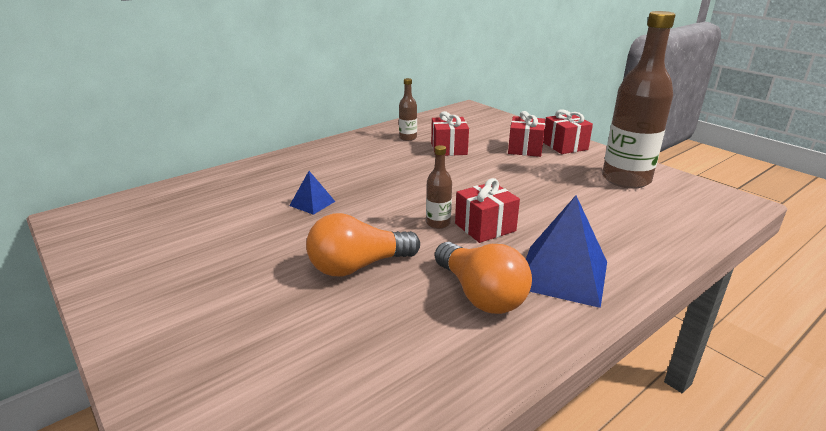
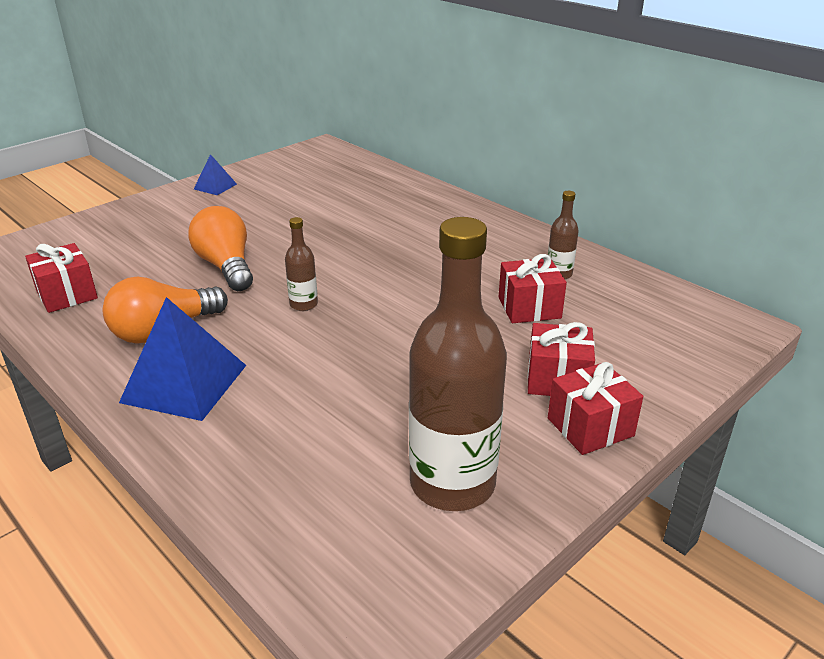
camera: 85 degrees right, 5 degrees up
(312, 203) = (349, 232): blue pyramid -> blue pyramid (215, 186)
(485, 227) = (293, 335): red gift -> red gift (67, 294)

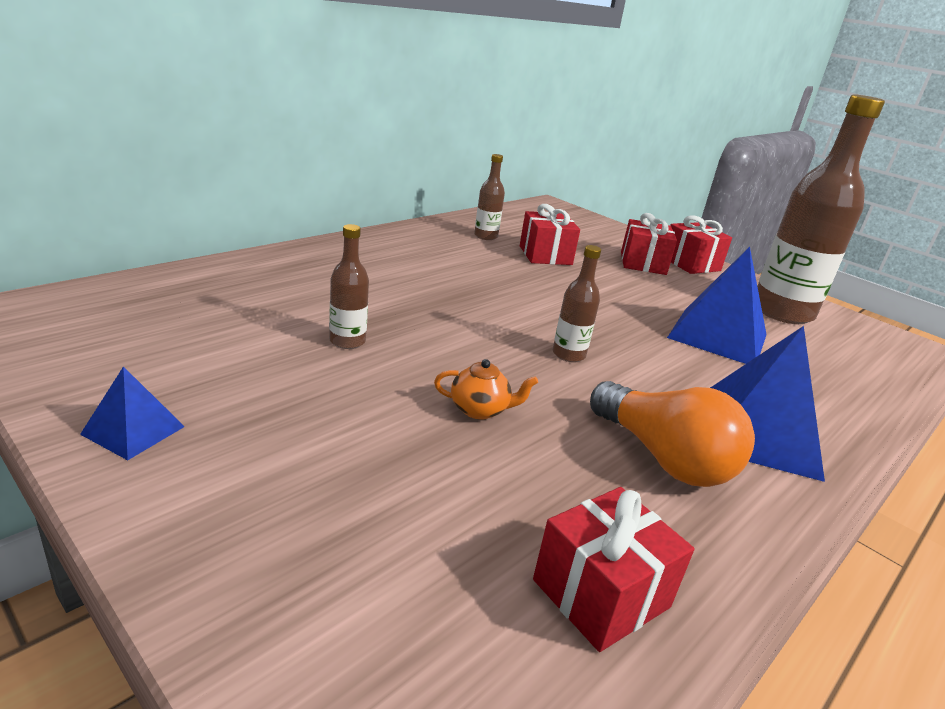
camera: 95 degrees left, 5 degrees down
(226, 266) = (480, 410): orange light bulb -> orange teapot
(308, 223) = (347, 341): none -> brown bottle
(361, 401) = (717, 336): none -> blue pyramid

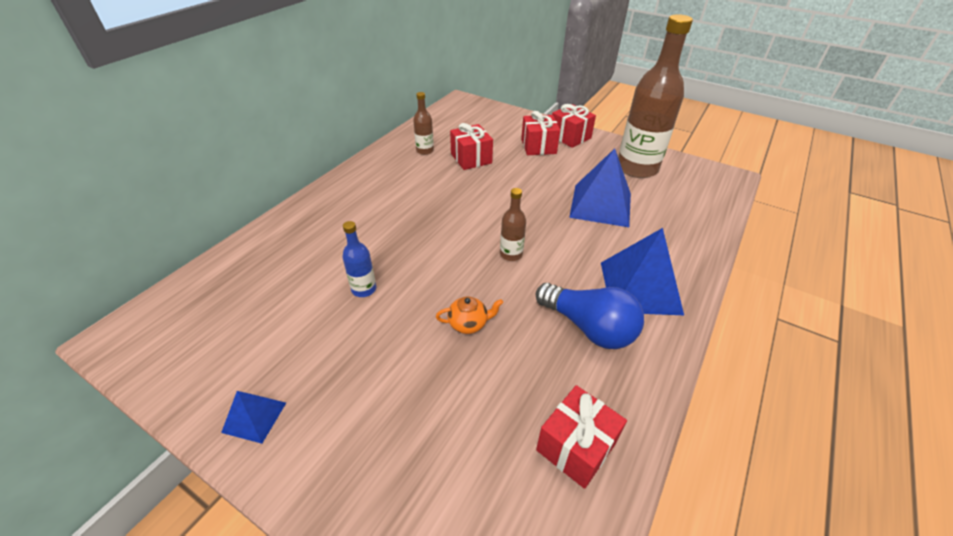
camera: 10 degrees left, 15 degrees up
(347, 341) = (364, 289): brown bottle -> blue bottle
(663, 458) = (588, 327): orange light bulb -> blue light bulb

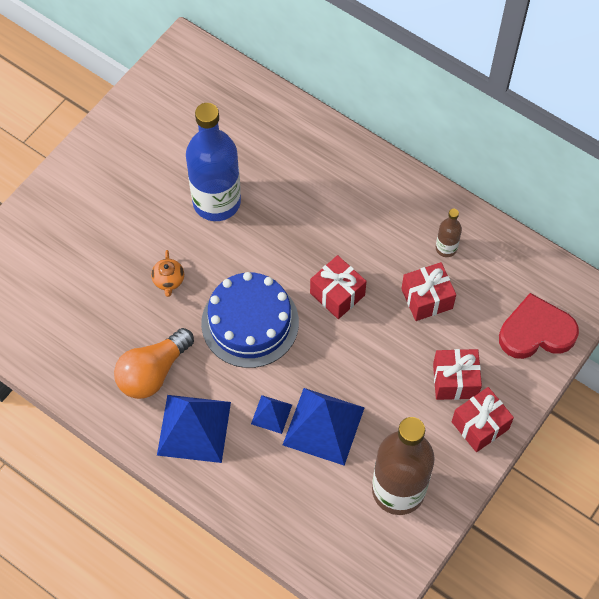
camera: 95 degrees right, 20 degrees up
(254, 417) = (106, 148): blue pyramid -> blue pyramid (271, 414)
(364, 289) = (216, 202): blue bottle -> blue bottle, size x2.25
(491, 117) = (536, 332): none -> red heart
(511, 254) = (250, 322): brown bottle -> blue cake
(576, 446) = (53, 340): red gift -> red gift (337, 294)
(588, 327) = (153, 372): blue light bulb -> orange light bulb

